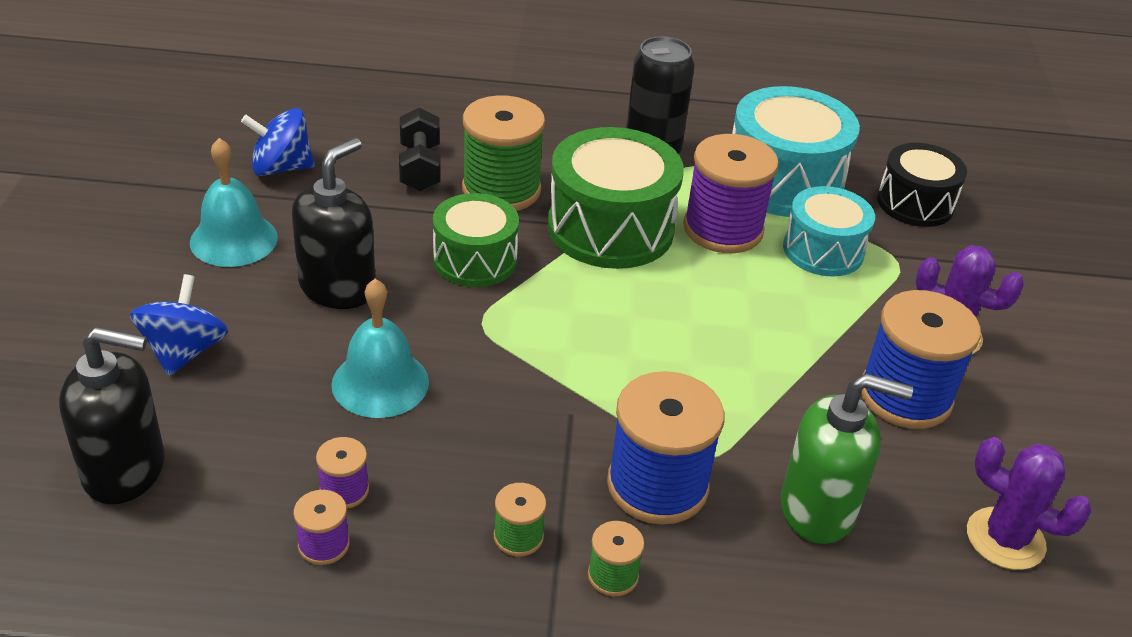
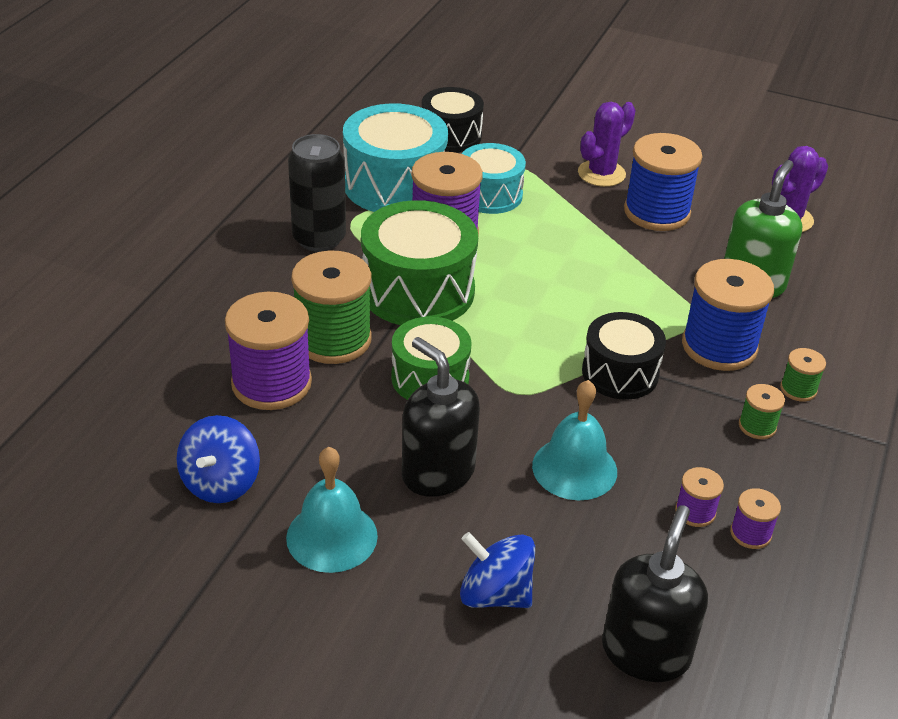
camera: 70 degrees left, 0 degrees up
(420, 168) = (271, 383): black dumbbell -> purple spool
(557, 399) = (620, 373): none -> black drum

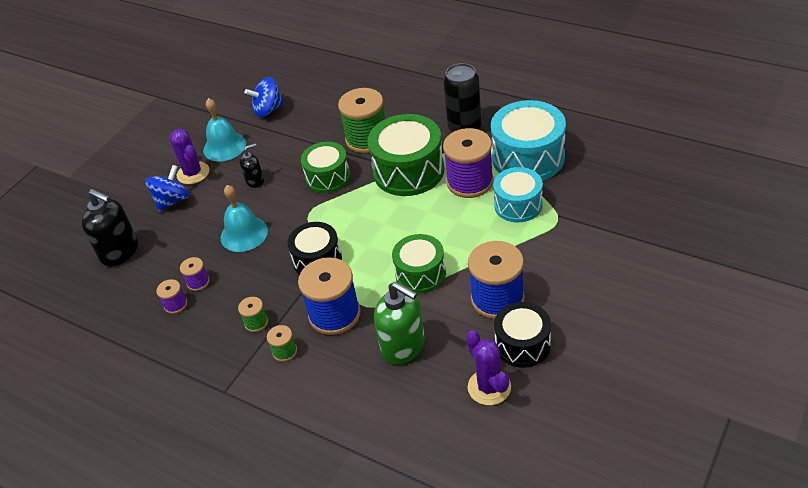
camera: 105 degrees right, 5 degrees up
(221, 482) = (268, 110): blue spinning top -> blue spinning top turned 45 degrees counterclockwise
(271, 383) = (334, 119): purple spool -> none
(437, 473) = (255, 181): black soap dispenser -> black soap dispenser, size x0.54
(451, 136) = (599, 185): black drum -> black drum (522, 344)
(601, 173) = (552, 270): purple cactus -> purple cactus (193, 173)
(627, 273) = (420, 273): none -> green drum

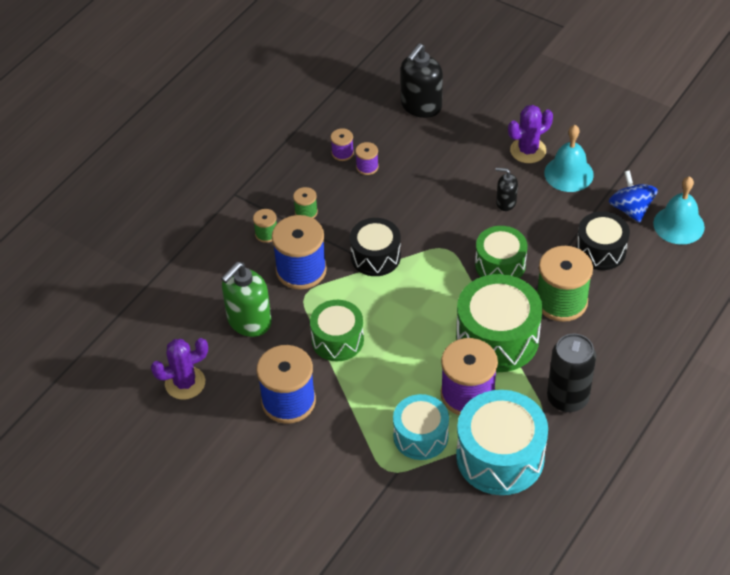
camera: 90 degrees right, 5 degrees up
(172, 201) = (487, 138): blue spinning top -> none
(244, 234) = (426, 197): turquoise bell -> turquoise bell (678, 225)
(255, 181) = (506, 202): black soap dispenser -> black soap dispenser turned 135 degrees clockwise
(522, 344) = (226, 415): black drum -> black drum (600, 250)

